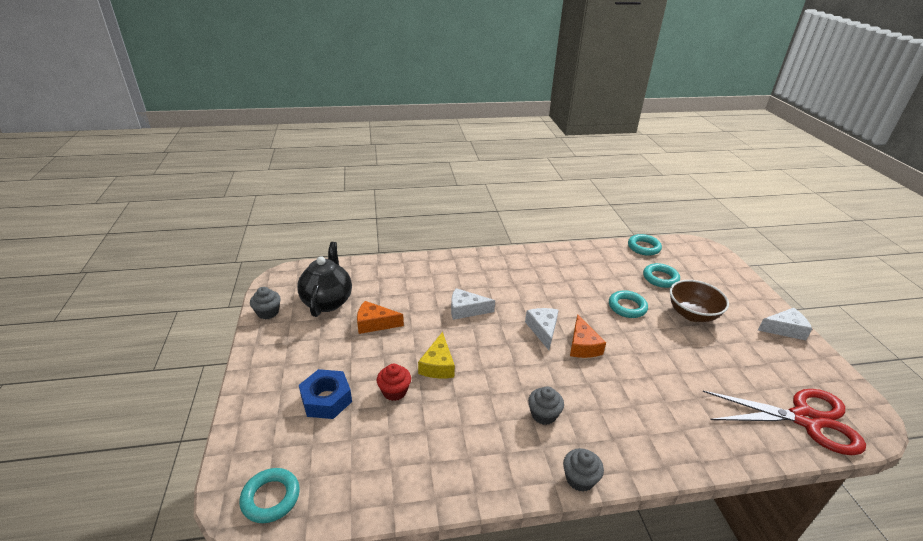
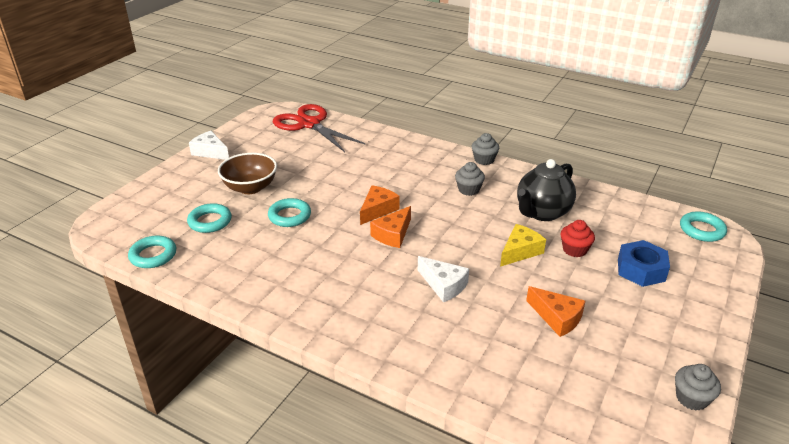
camera: 140 degrees left, 0 degrees up
(327, 301) = (603, 376): black teapot -> black teapot (542, 213)
(543, 330) = (393, 234): white cheese -> orange cheese

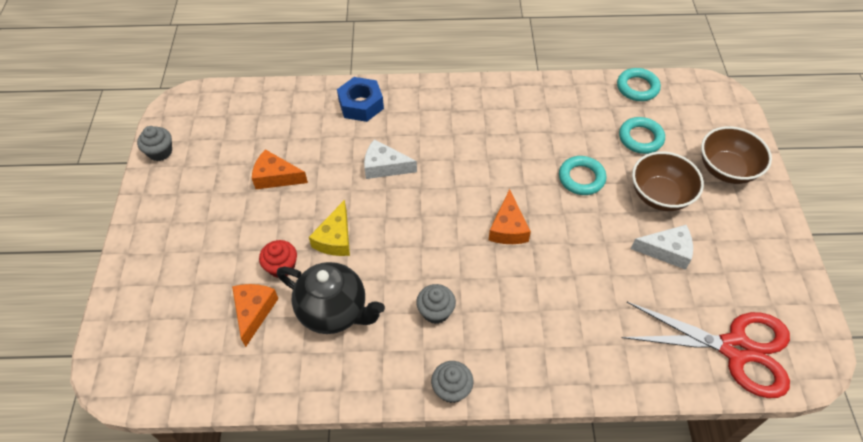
camera: 150 degrees right, 20 degrees up
(184, 183) = (726, 169): none -> brown bowl
(210, 152) = (769, 227): white cheese -> white cheese (667, 251)
(393, 234) = (468, 202): orange cheese -> orange cheese (254, 311)
(542, 213) = (334, 311): black teapot -> black teapot turned 105 degrees clockwise
(641, 270) = (209, 269): blue nut -> blue nut (361, 105)
(702, 230) = (141, 372): turquoise ring -> none

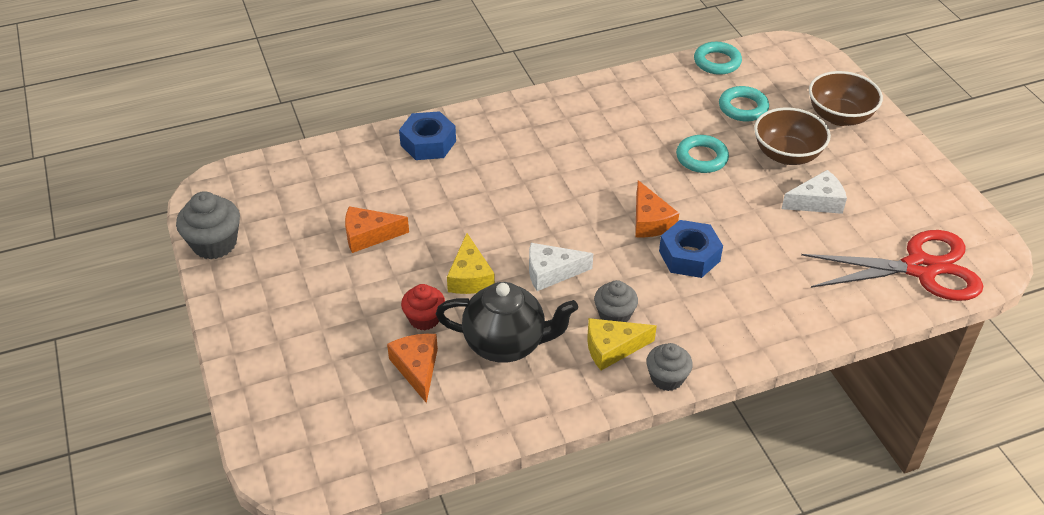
camera: 20 degrees left, 10 degrees down
(160, 152) = (214, 244): grey cupcake -> grey cupcake, size x1.51
(384, 166) = (487, 196): white cheese -> white cheese (551, 272)
(419, 343) = (612, 348): none -> yellow cheese
(526, 272) = (689, 256): none -> blue nut

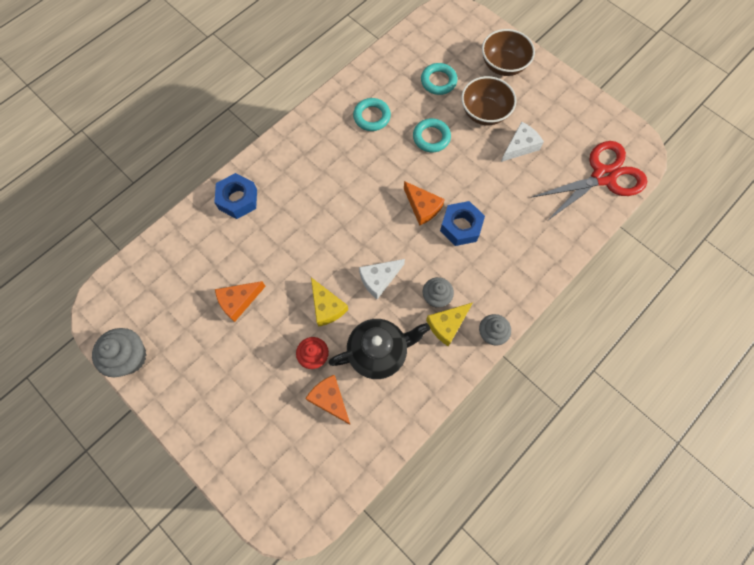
camera: 25 degrees left, 25 degrees up
(717, 62) = (403, 45): turquoise ring -> turquoise ring (372, 117)

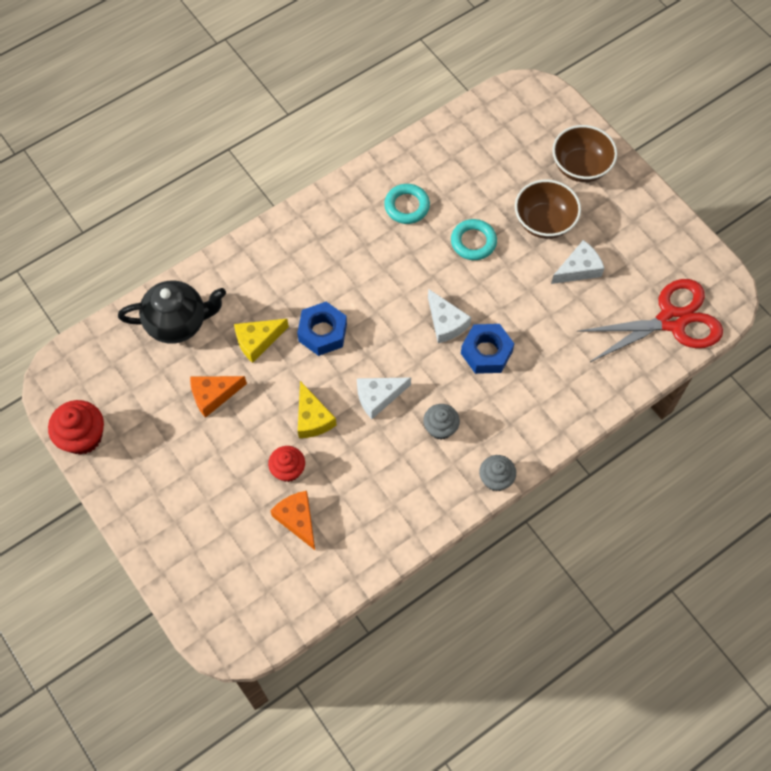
camera: 10 degrees right, 5 degrees down
(129, 357) = (83, 437): grey cupcake -> red cupcake
(238, 199) = (231, 280): blue nut -> blue nut (322, 332)
(378, 352) = (362, 478): black teapot -> black teapot (178, 323)
(422, 207) = (446, 323): orange cheese -> white cheese
(438, 81) = (496, 175): turquoise ring -> none
(447, 325) = (446, 461): yellow cheese -> yellow cheese (257, 341)

